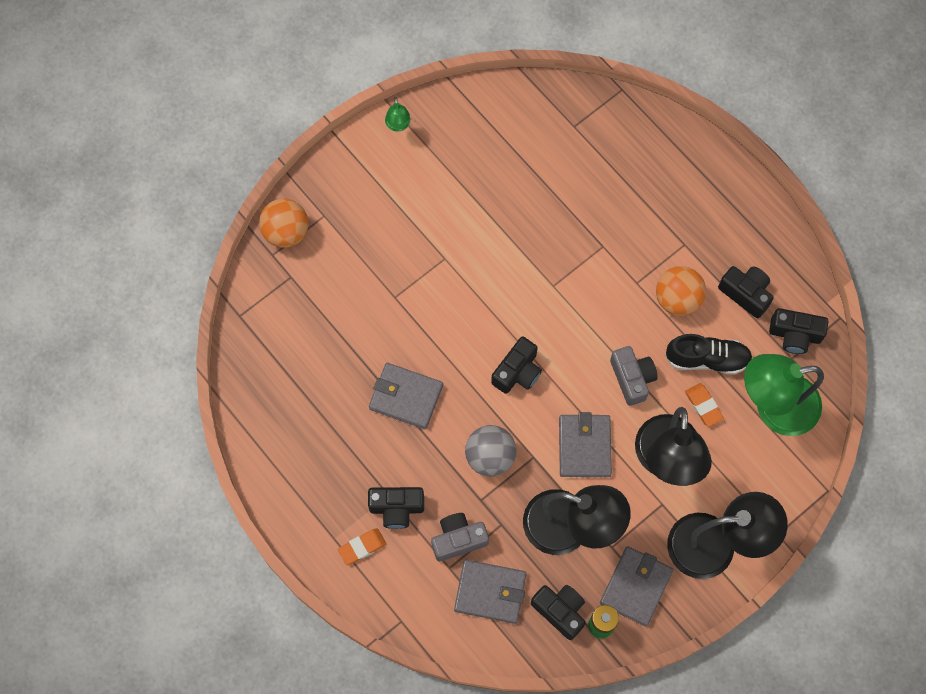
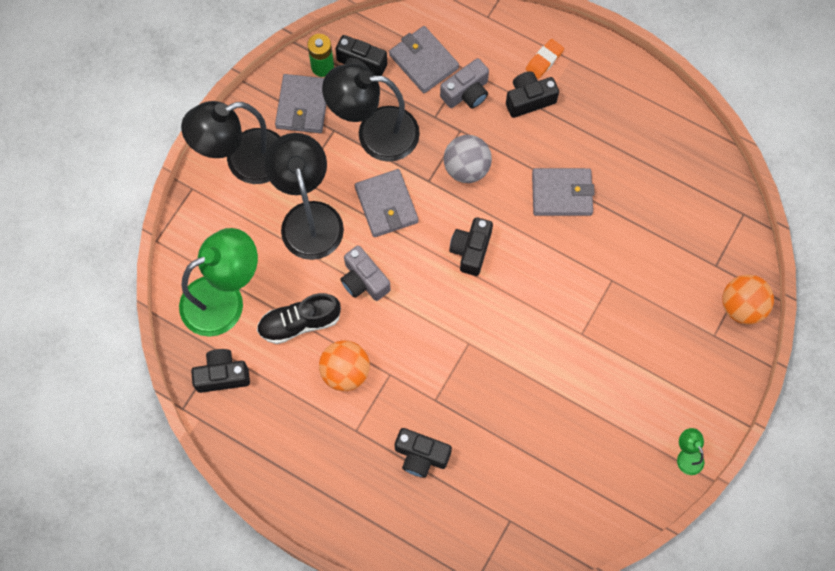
camera: 160 degrees right, 0 degrees up
(490, 592) = (423, 61): grey wallet -> grey wallet turned 60 degrees clockwise
(703, 406) = (290, 278): orange eraser -> none
(745, 293) = (281, 400): black camera -> black camera (421, 455)

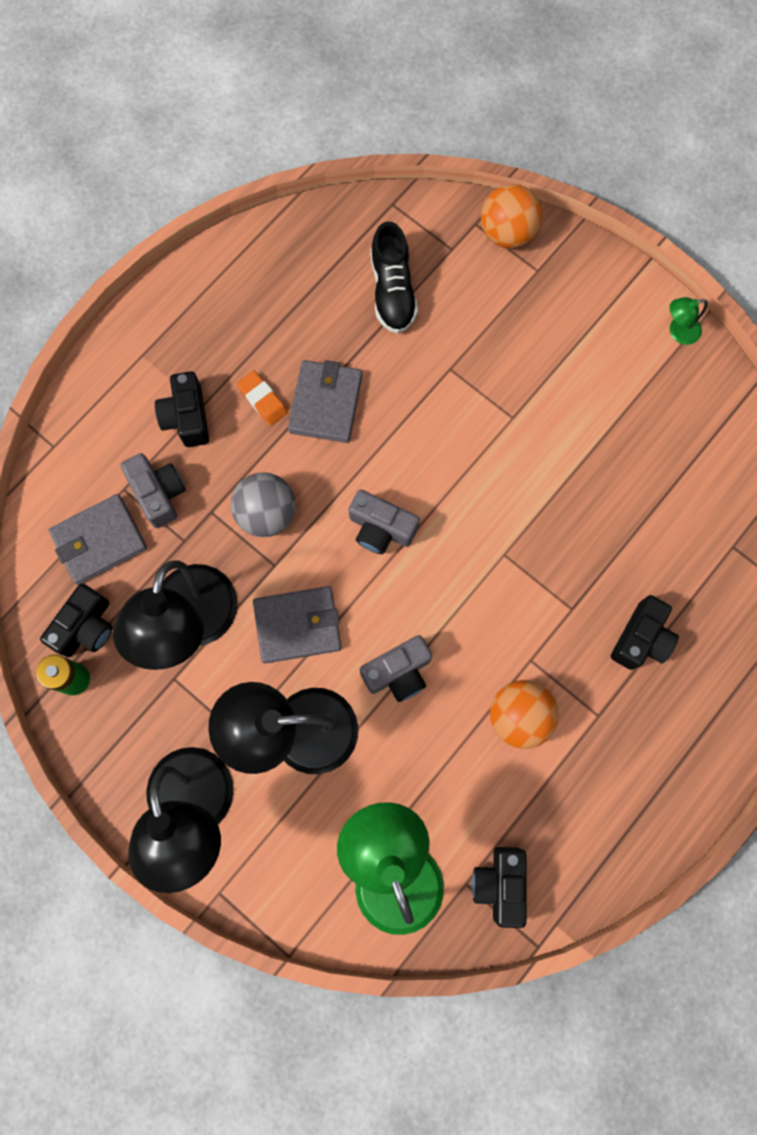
camera: 80 degrees left, 5 degrees up
(299, 323) = (443, 768): black shoe -> black shoe (392, 291)
(303, 106) = (127, 715): grey wallet -> none
(471, 250) = (381, 528): black camera -> grey camera
(544, 60) = (135, 387): orange eraser -> orange eraser (262, 399)

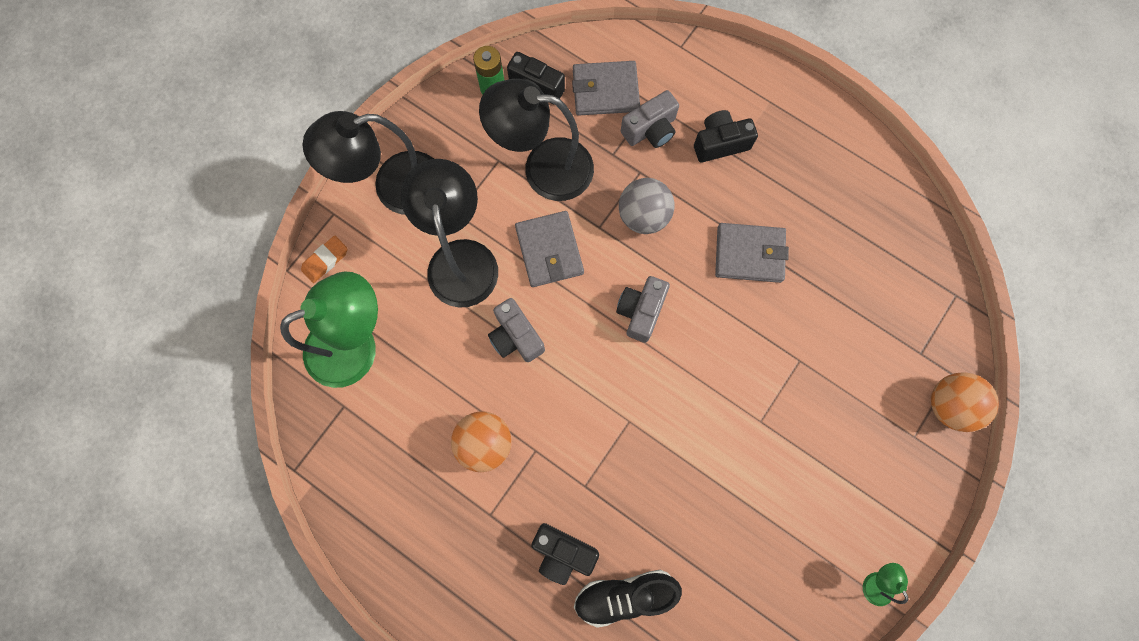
camera: 85 degrees right, 0 degrees up
(99, 541) = (605, 91): grey wallet -> grey wallet turned 60 degrees counterclockwise
(262, 399) = (745, 202): orange eraser -> orange eraser (325, 260)
(392, 291) = (867, 302): black shoe -> black shoe (624, 595)
(500, 884) = (343, 434): black camera -> none

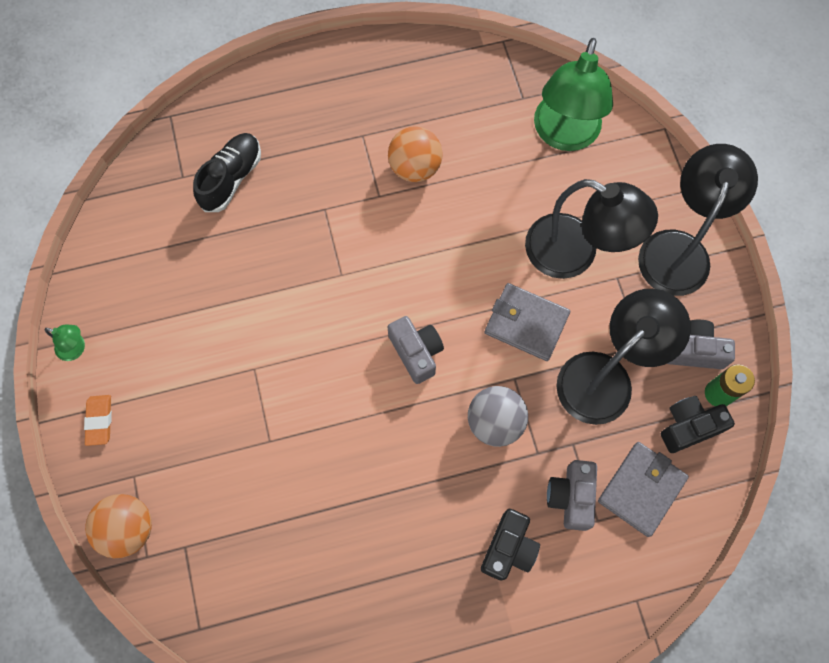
camera: 130 degrees right, 5 degrees down
(325, 260) = (651, 159): orange eraser -> orange eraser (99, 421)
(516, 336) = (476, 246): grey camera -> grey camera (693, 351)
(562, 552) = (295, 161): black camera -> none
(749, 254) = (388, 481): grey wallet -> none

